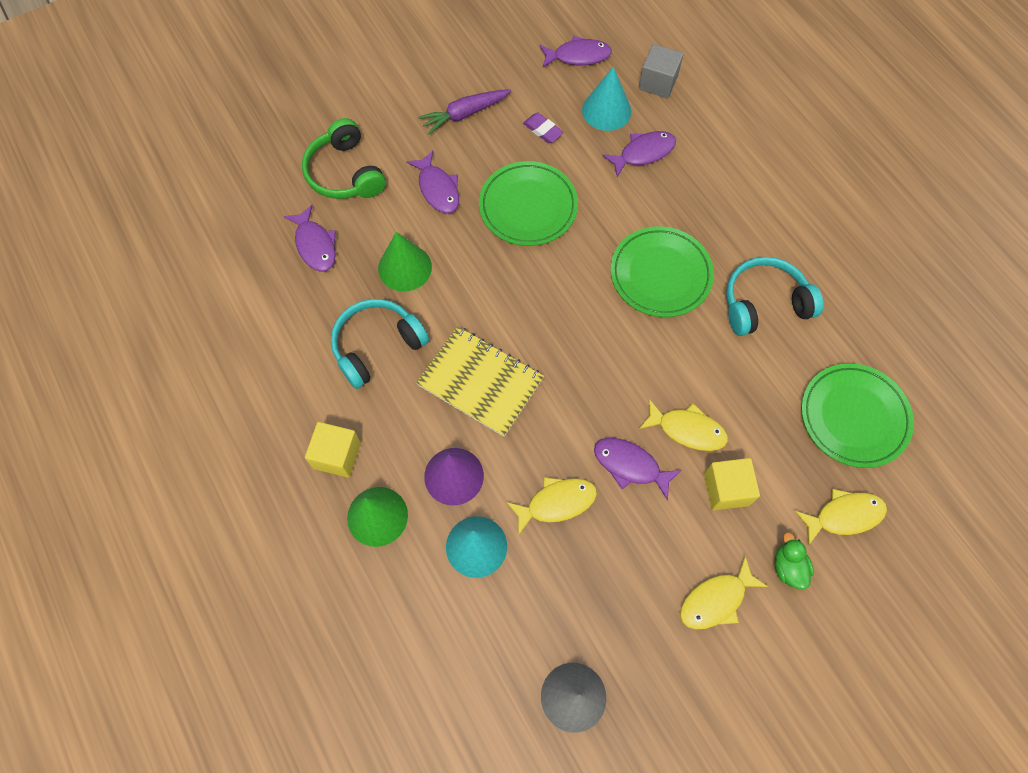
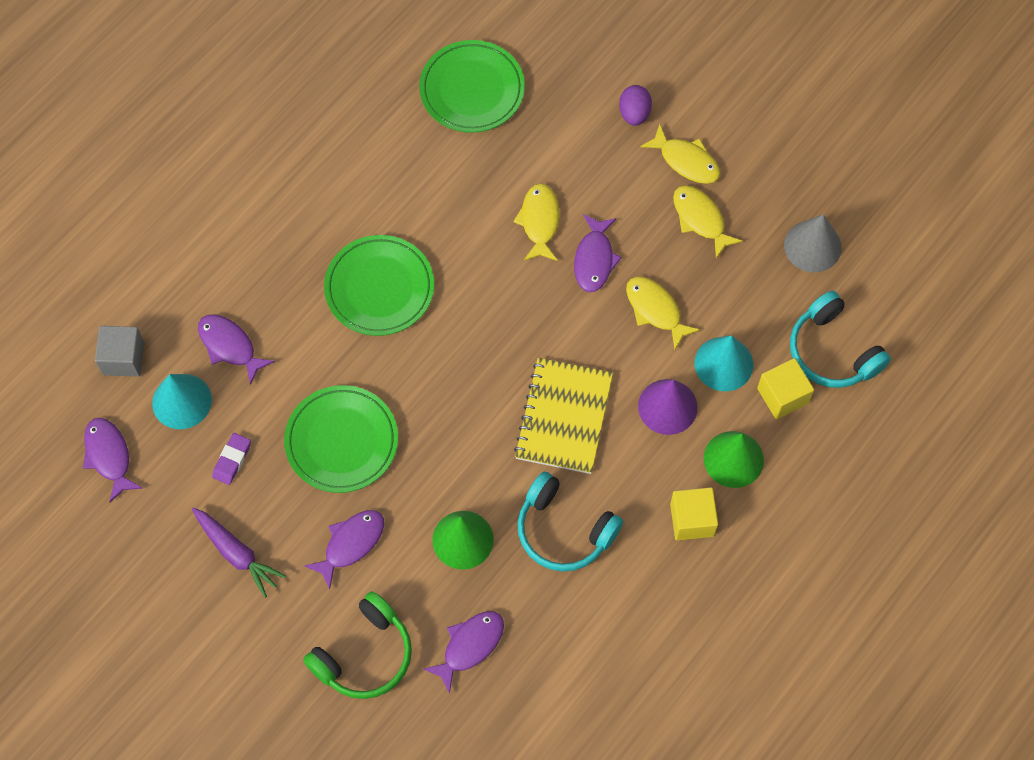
camera: 110 degrees left, 0 degrees up
(726, 489) = (584, 176): yellow cube -> yellow cube (782, 396)
(764, 303) = (378, 187): turquoise headphones -> turquoise headphones (832, 351)
(788, 567) = (634, 113): green duck -> purple egg
(844, 516) = (570, 80): yellow fish -> yellow fish (700, 219)

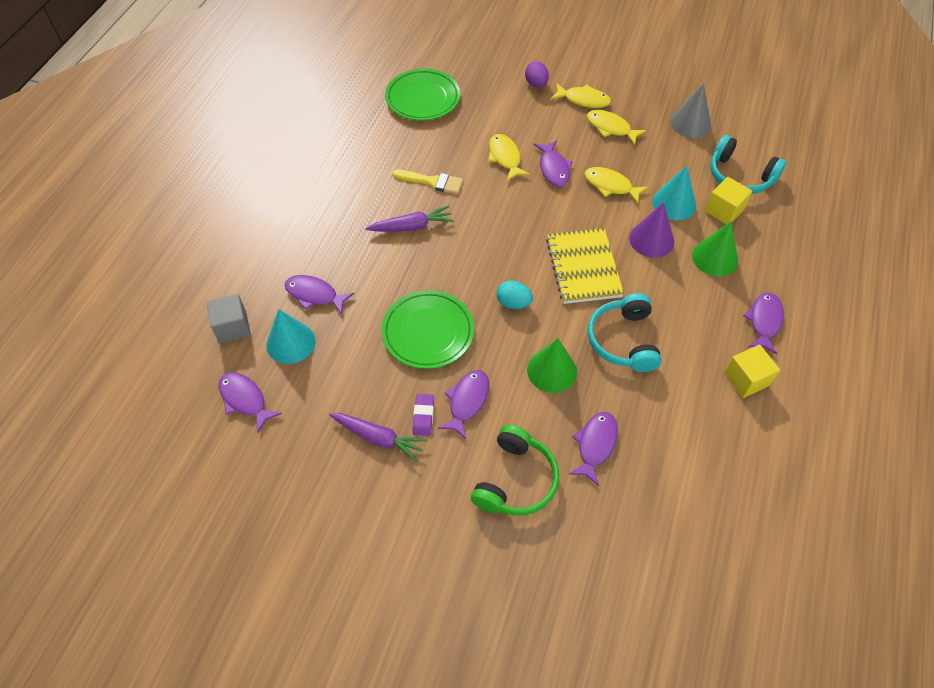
camera: 20 degrees left, 10 degrees down
(232, 460) = (347, 371): purple eraser -> purple eraser (423, 416)
(379, 288) = (412, 226): green plate -> purple carrot
(431, 229) = (432, 182): none -> yellow brush
(457, 437) = (513, 303): none -> turquoise egg
(563, 530) = (623, 340): turquoise headphones -> turquoise headphones turned 75 degrees clockwise
(692, 520) = (709, 304): yellow cube -> yellow cube (746, 379)
(746, 565) = (764, 321): none -> purple fish

